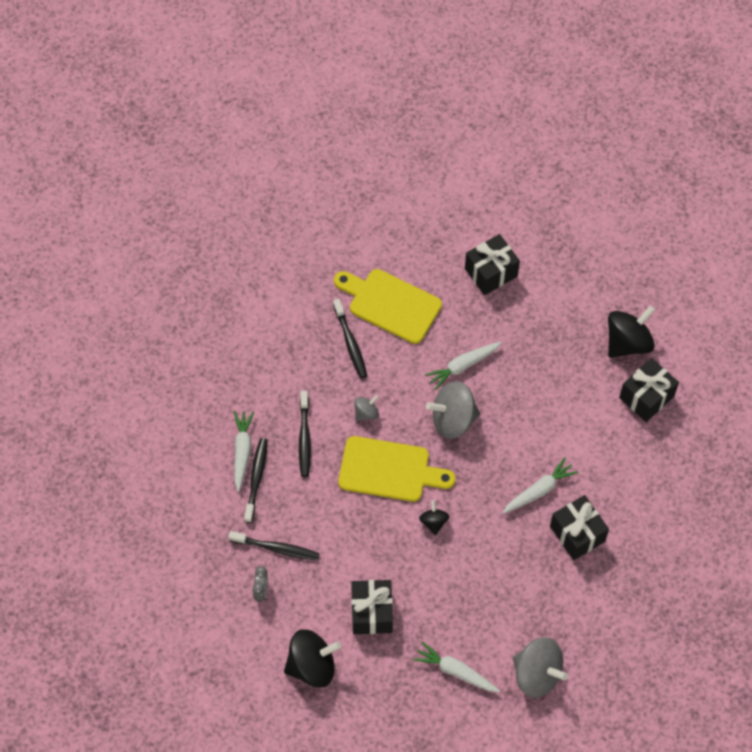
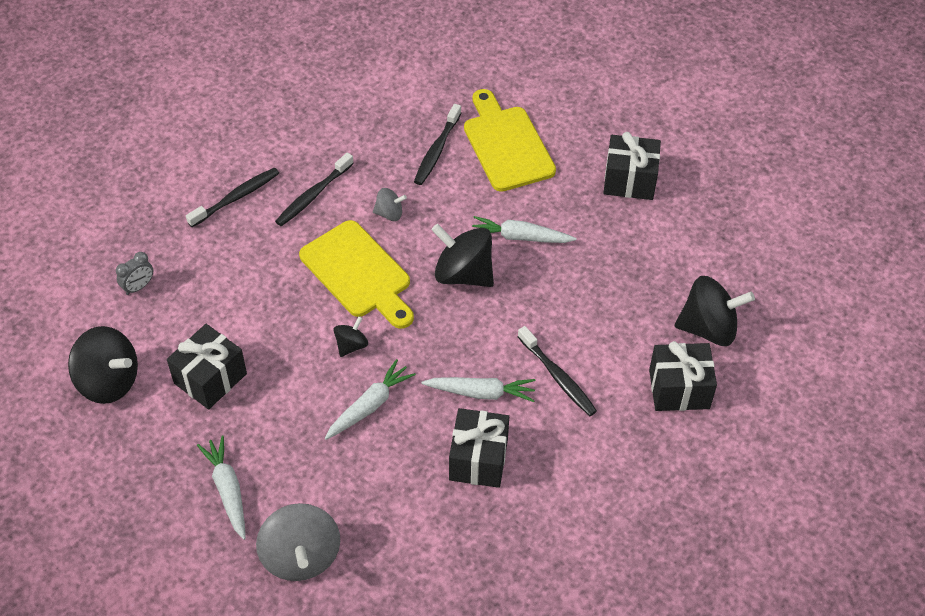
camera: 40 degrees right, 10 degrees down
(242, 451) = (249, 168): white carrot -> white carrot (370, 405)
(276, 548) = (190, 263): black toothbrush -> black toothbrush (558, 377)
(453, 419) = (463, 274): grey spinning top -> black spinning top

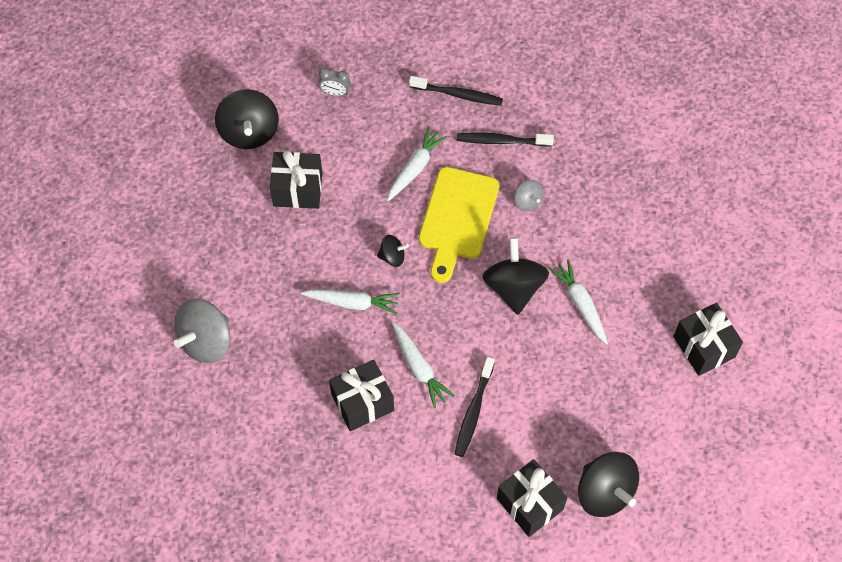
camera: 55 degrees right, 10 degrees up
(227, 490) = (222, 262): white carrot -> white carrot (415, 168)
(437, 150) = (614, 192): black toothbrush -> none
(506, 145) = (662, 236): yellow cutting board -> none

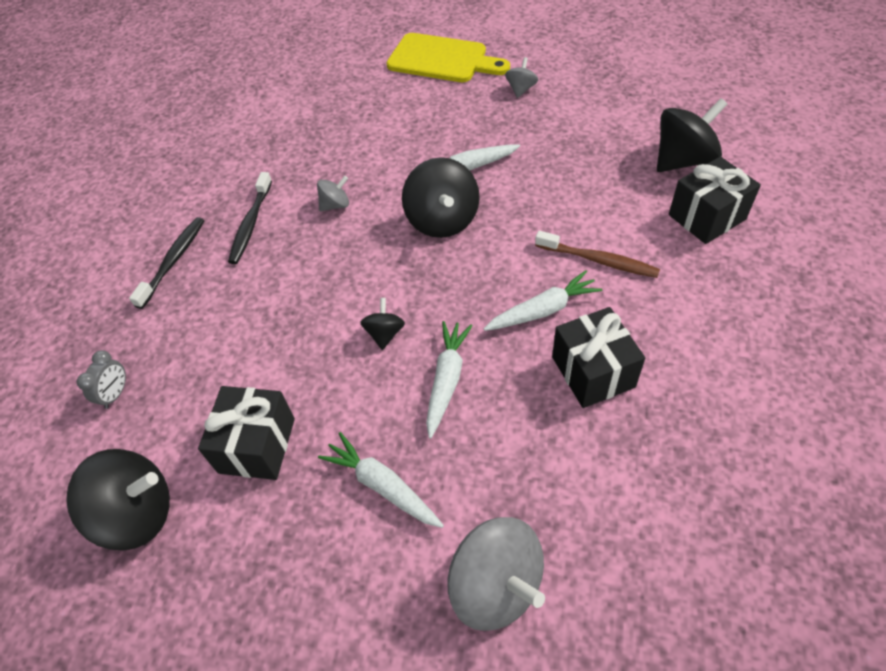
camera: 80 degrees left, 10 degrees down
(415, 168) = (262, 306): white carrot -> white carrot (382, 485)
(457, 218) = (344, 267): yellow cutting board -> yellow cutting board (442, 59)
(473, 411) = (598, 260): black toothbrush -> brown toothbrush
(514, 287) = (442, 220): black spinning top -> black spinning top turned 105 degrees counterclockwise
(704, 347) = (521, 89): black gift -> grey spinning top

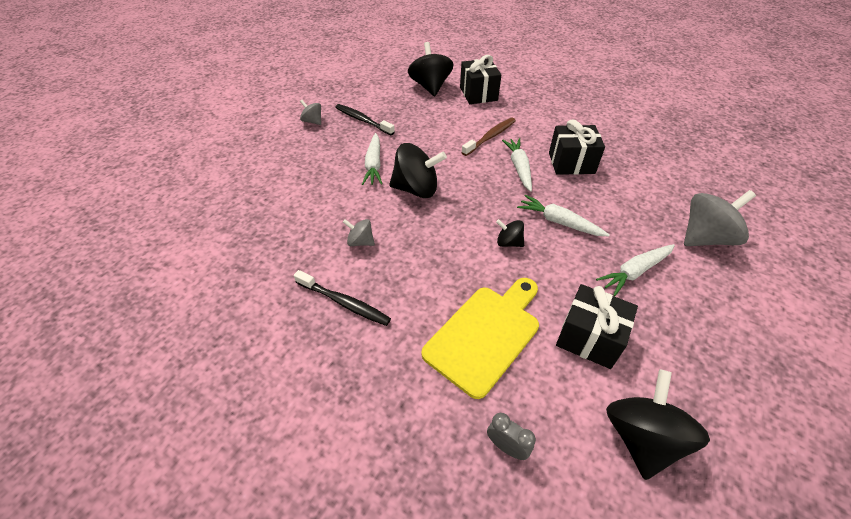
camera: 75 degrees left, 5 degrees down
(173, 261) = (354, 374): black toothbrush -> black toothbrush (363, 120)
(335, 205) = (360, 242): grey spinning top -> grey spinning top turned 60 degrees counterclockwise
(442, 59) = (239, 146): yellow cutting board -> yellow cutting board (485, 334)

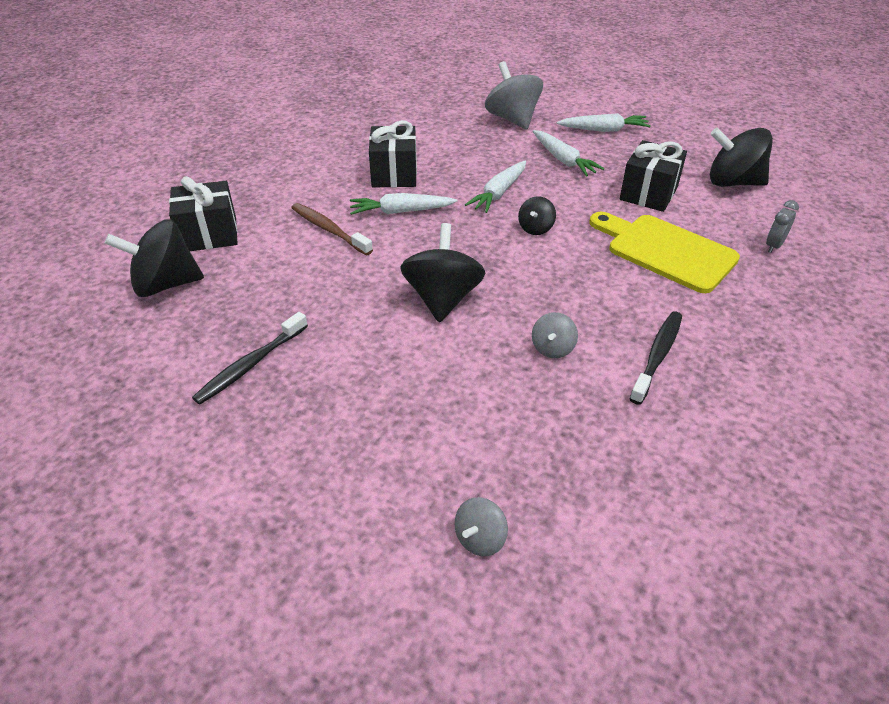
camera: 90 degrees left, 5 degrees down
(312, 121) = (235, 437): grey spinning top -> grey spinning top (480, 538)
(374, 165) = (383, 344): white carrot -> white carrot (604, 130)

